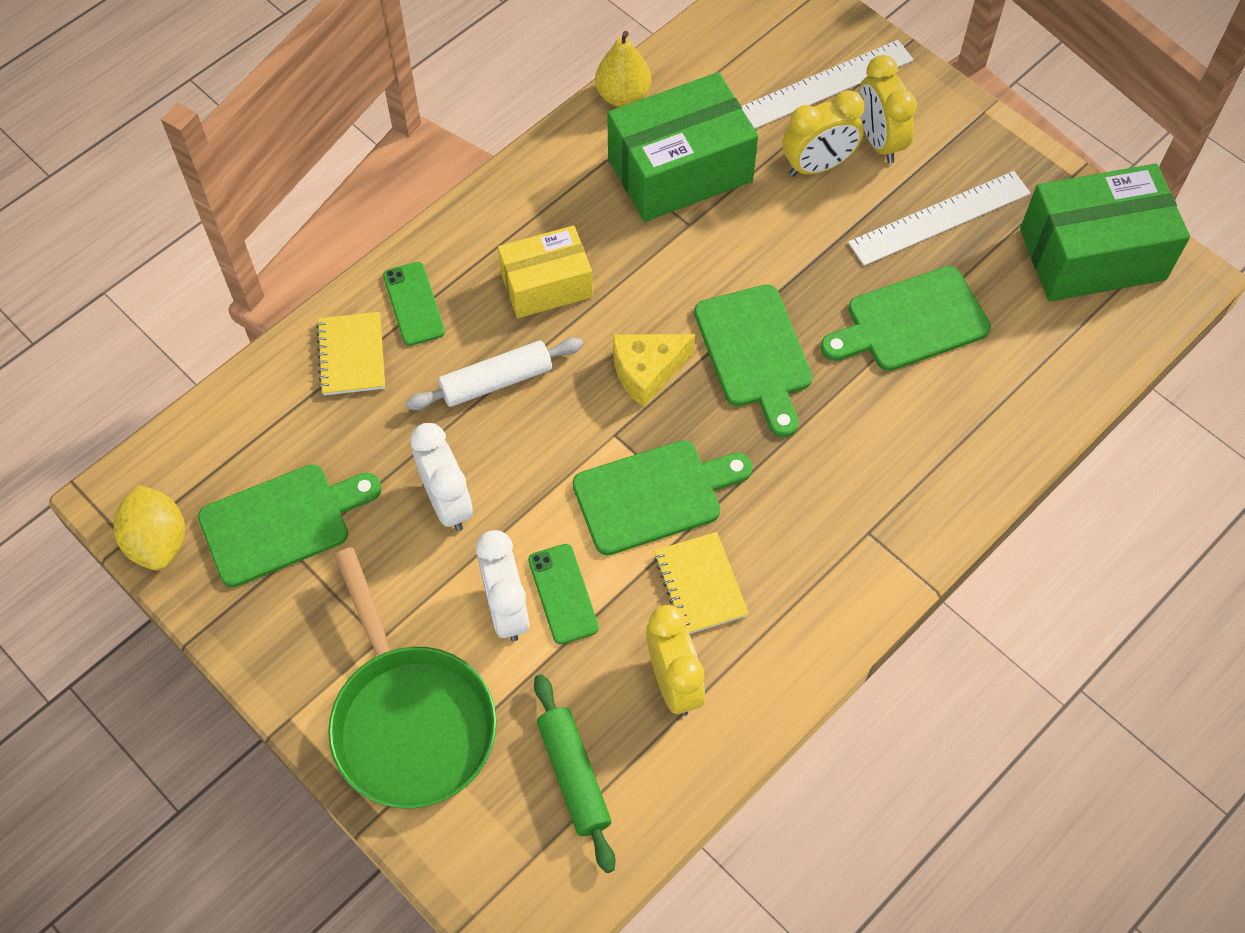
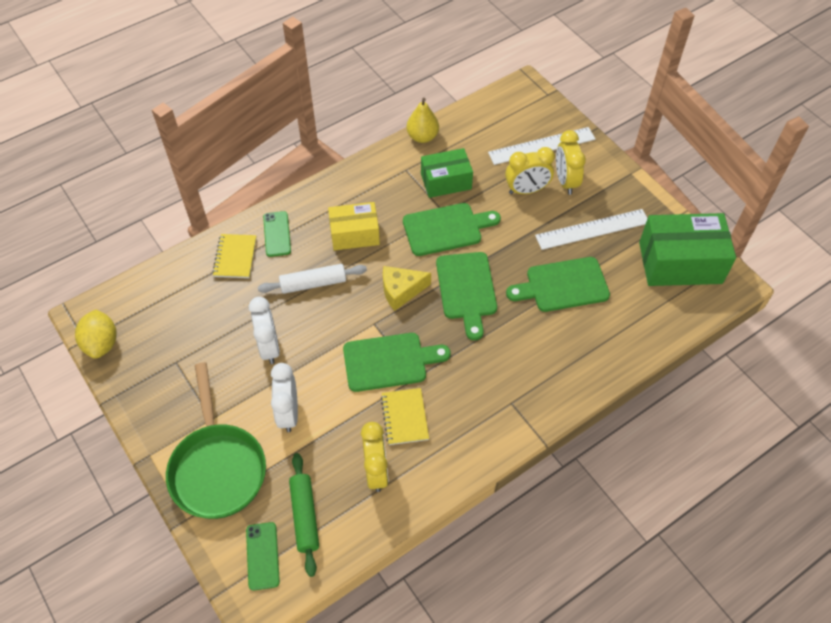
camera: 10 degrees right, 5 degrees down
(282, 522) = (173, 343): green cutting board -> green cutting board (446, 229)
(563, 594) = (323, 409): green phone -> green phone (262, 556)
(680, 169) = (446, 181): green box -> green box, size x0.63

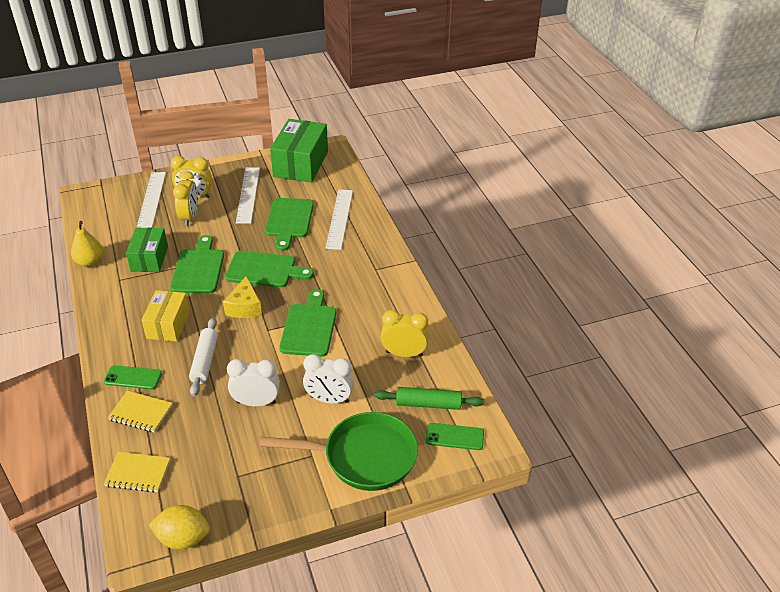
camera: 75 degrees left, 15 degrees down
(404, 417) = (363, 328): yellow notebook -> yellow notebook (138, 473)
(590, 337) = (339, 218): none -> white ruler

